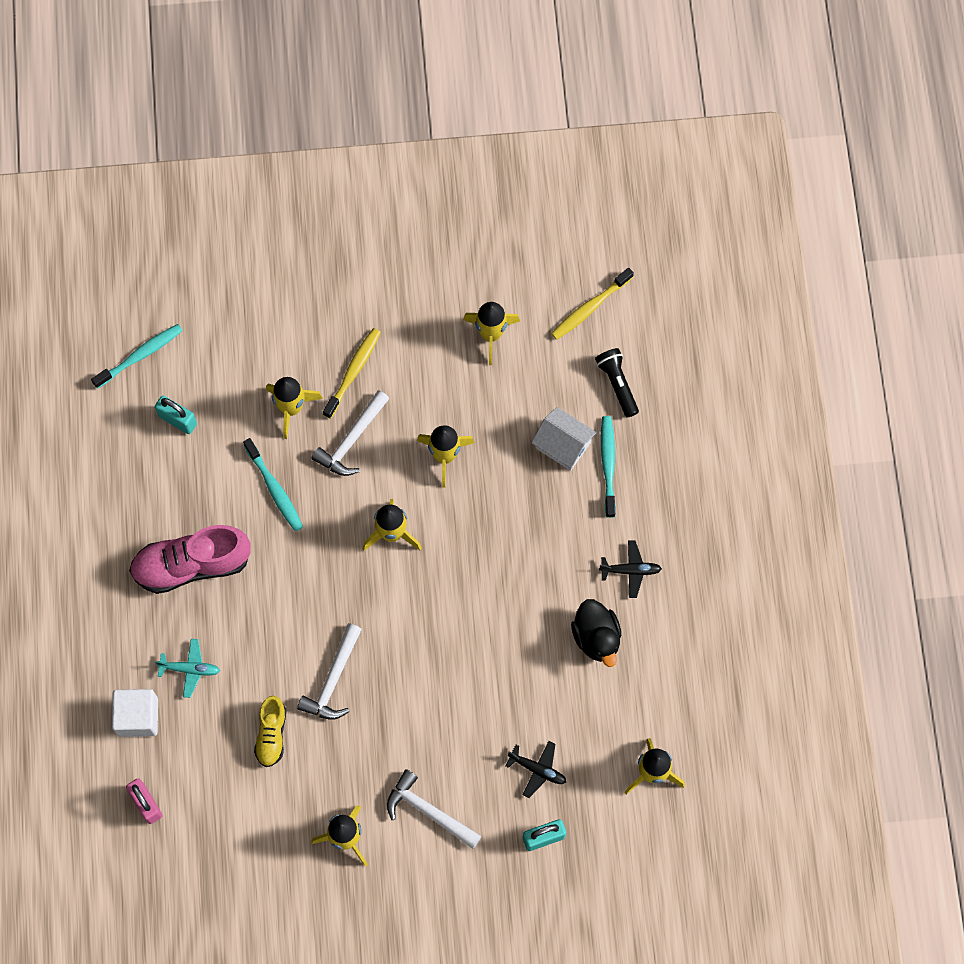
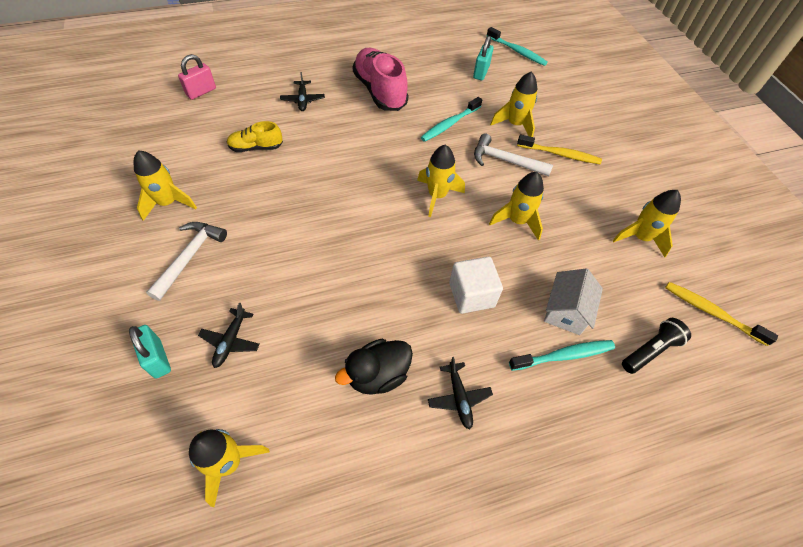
camera: 75 degrees right, 15 degrees down
(138, 717) = (265, 80): white cube -> white cube (471, 295)
(190, 669) = (303, 100): turquoise plane -> black plane
(333, 680) = (304, 177): white hammer -> none

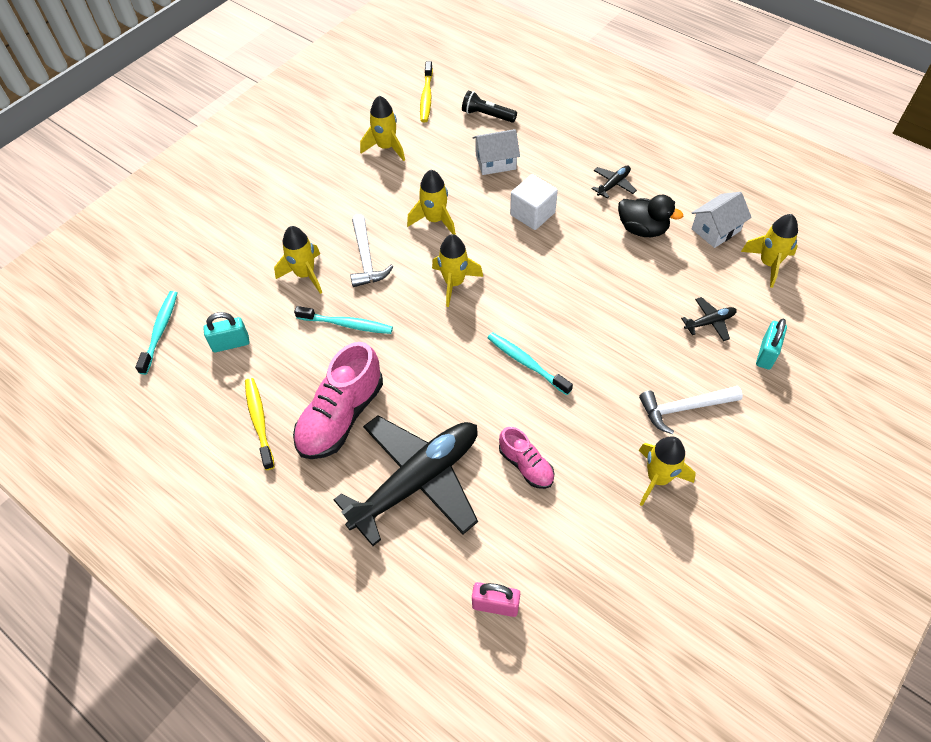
camera: 120 degrees left, 0 degrees up
(256, 147) = (526, 465): yellow shoe -> pink shoe
(303, 100) = (417, 481): black plane -> black plane, size x2.49
(316, 450) = (716, 230): none -> white house
(559, 154) = (324, 226): yellow toothbrush -> yellow toothbrush (259, 422)
(563, 355) = (532, 151): turquoise toothbrush -> turquoise toothbrush (526, 363)

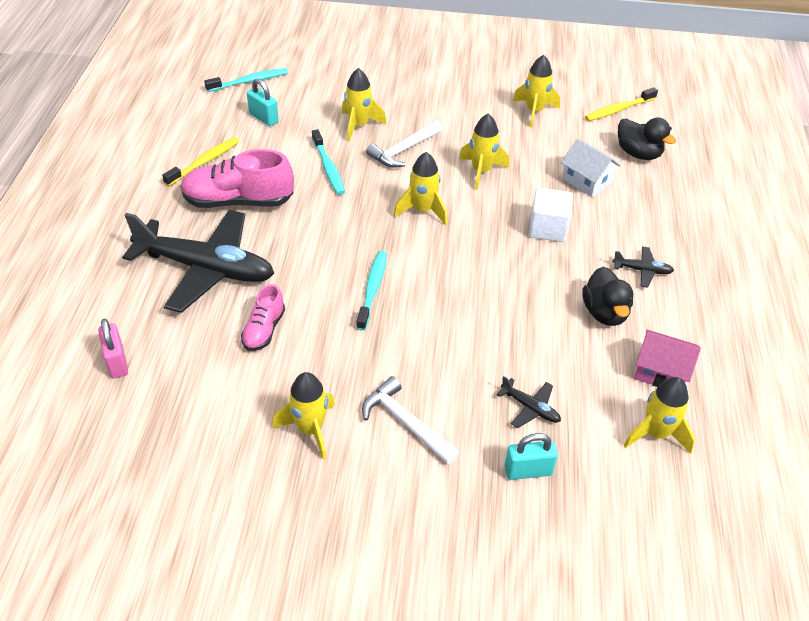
camera: 55 degrees right, 10 degrees down
(487, 115) = (638, 154): black flashlight -> black duck
(716, 230) = (661, 372): white house -> pink house

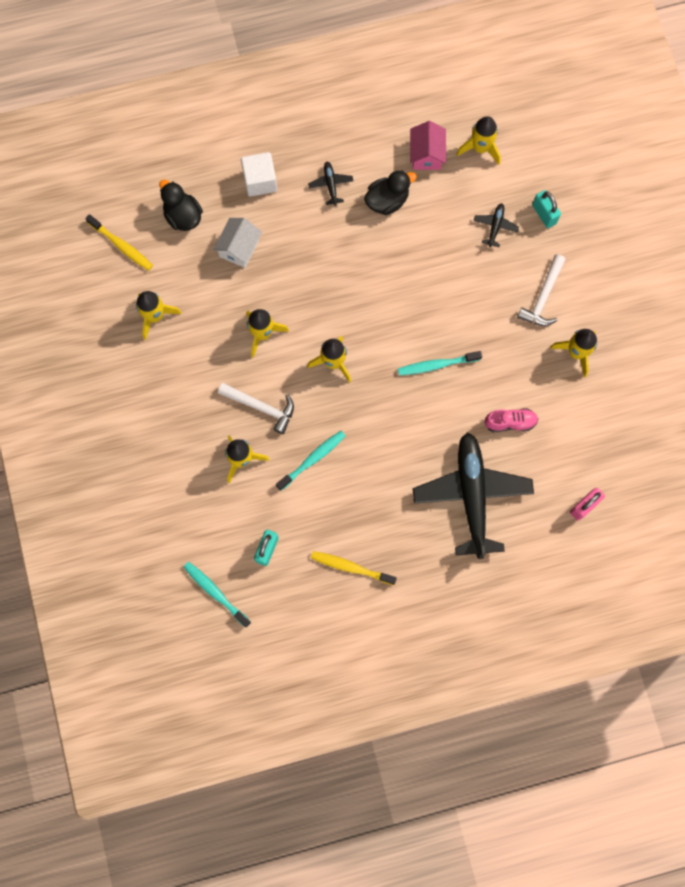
camera: 110 degrees left, 30 degrees up
(238, 201) = (387, 511): pink shoe -> none
(548, 228) = (312, 262): white cube -> white cube (260, 181)
(638, 154) = (183, 216): black duck -> black duck turned 60 degrees counterclockwise

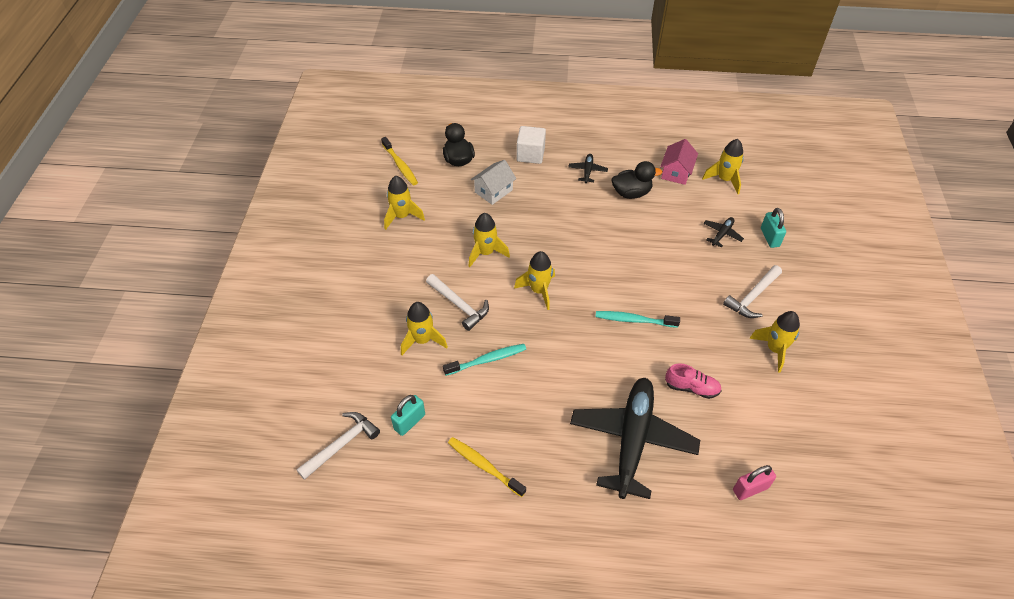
camera: 20 degrees right, 25 degrees down
(215, 593) = (342, 444): turquoise toothbrush -> white hammer

